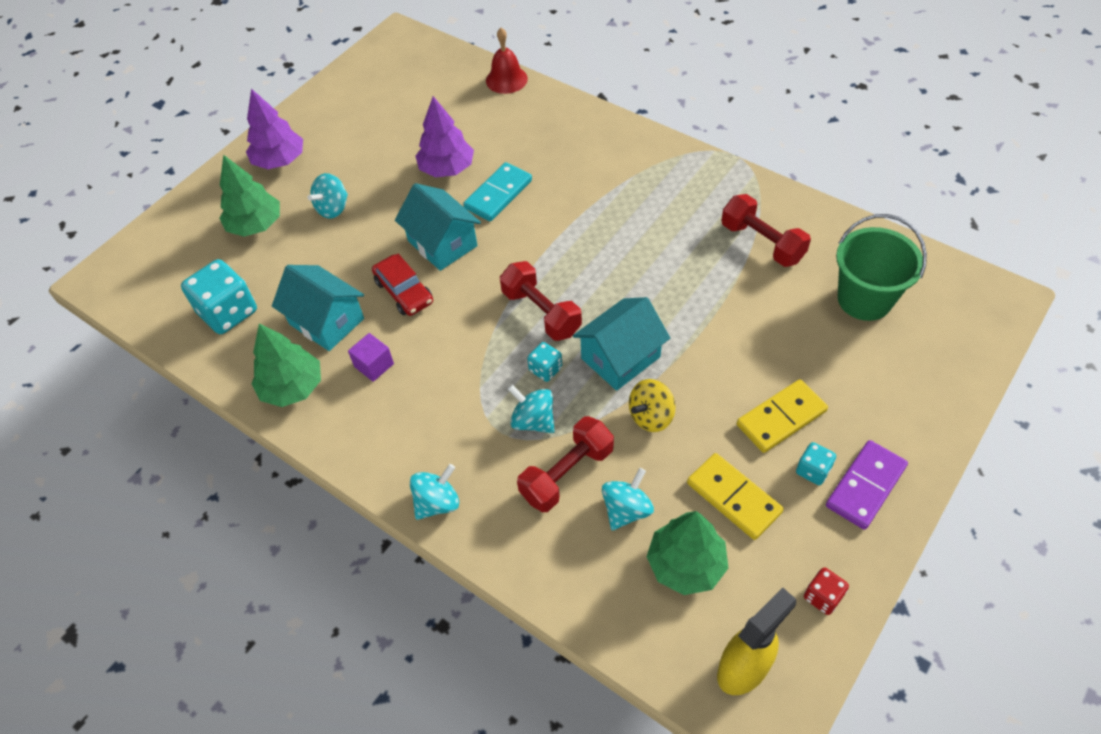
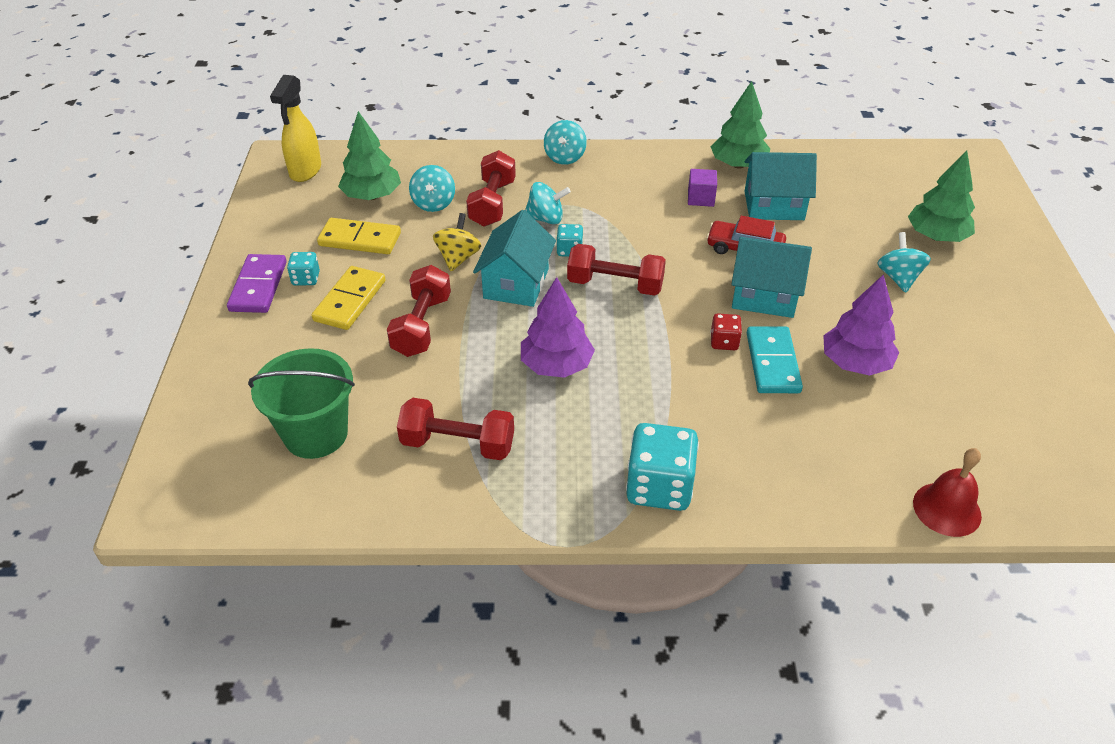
camera: 140 degrees right, 10 degrees down
(228, 312) = (852, 179): turquoise dice -> turquoise dice (659, 487)
(279, 161) = (1014, 292): purple tree -> purple tree (556, 365)
(730, 356) = (422, 325): none -> red dumbbell
(822, 597) = (267, 217): red dice -> red dice (724, 342)

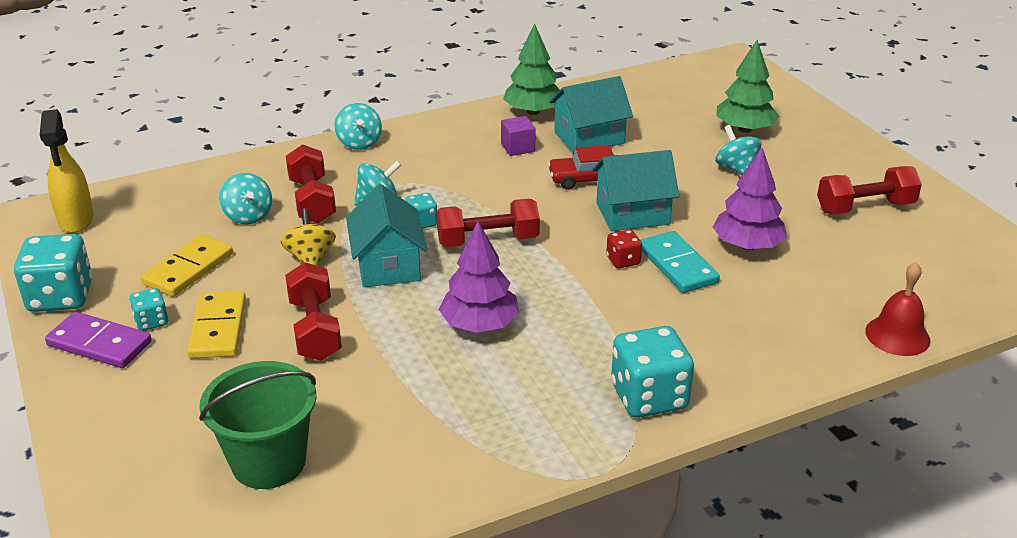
camera: 25 degrees left, 10 degrees down
(256, 236) = (61, 297): none -> turquoise dice
(258, 286) = (100, 344): purple domino -> purple domino turned 45 degrees counterclockwise
(360, 239) = (188, 269): yellow domino -> yellow domino turned 45 degrees counterclockwise
(372, 196) = (173, 225): green tree -> none
(458, 444) = (429, 423): red dumbbell -> red dumbbell (865, 207)

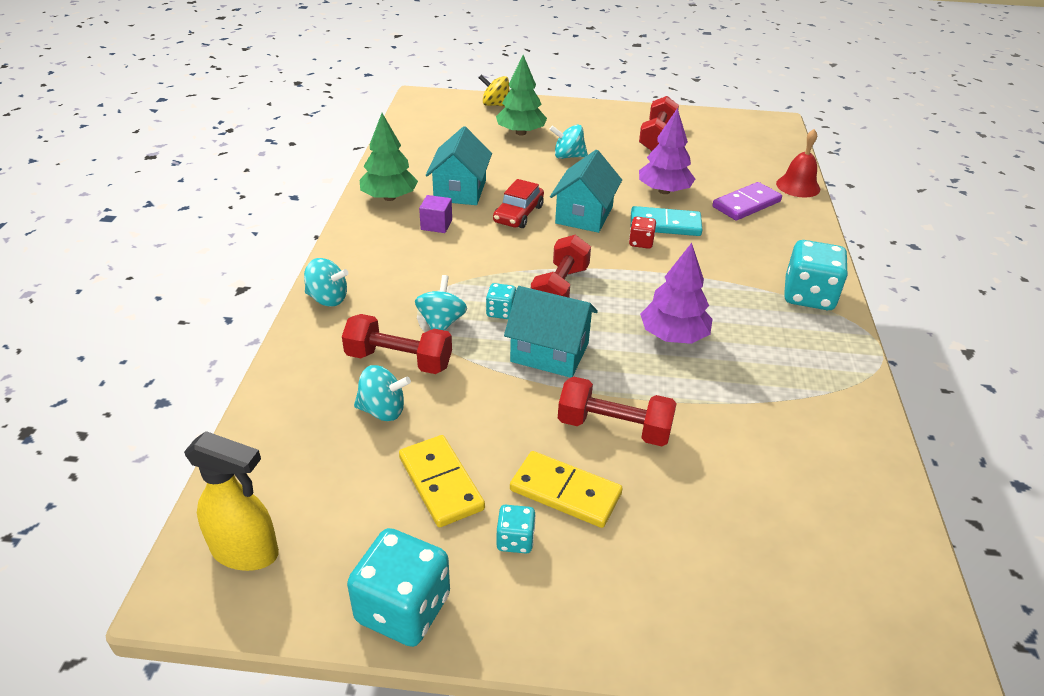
camera: 60 degrees left, 5 degrees up
(100, 344) = (525, 595): purple domino -> purple domino (746, 204)
(269, 462) = (791, 519): green bucket -> none
(310, 258) = (497, 393): yellow spinning top -> yellow spinning top (495, 105)

